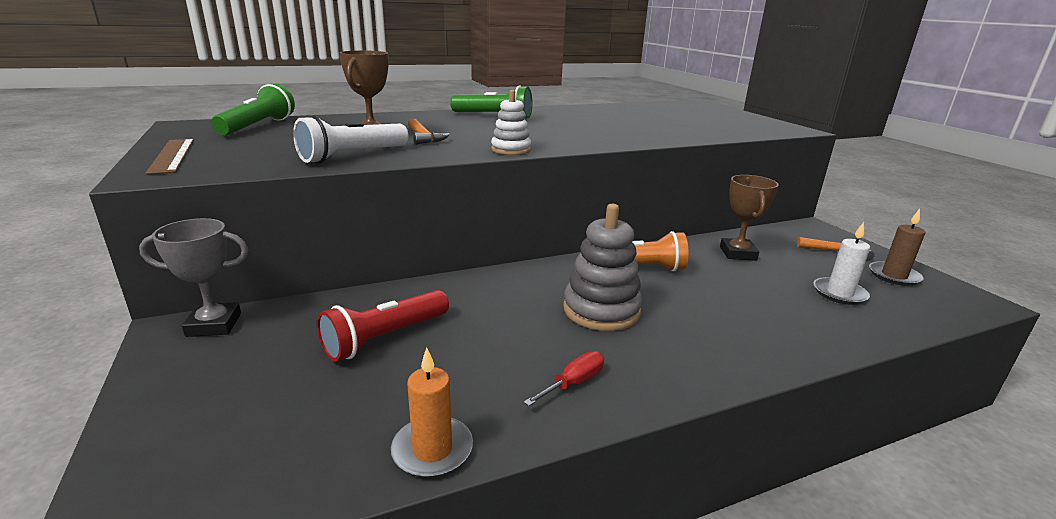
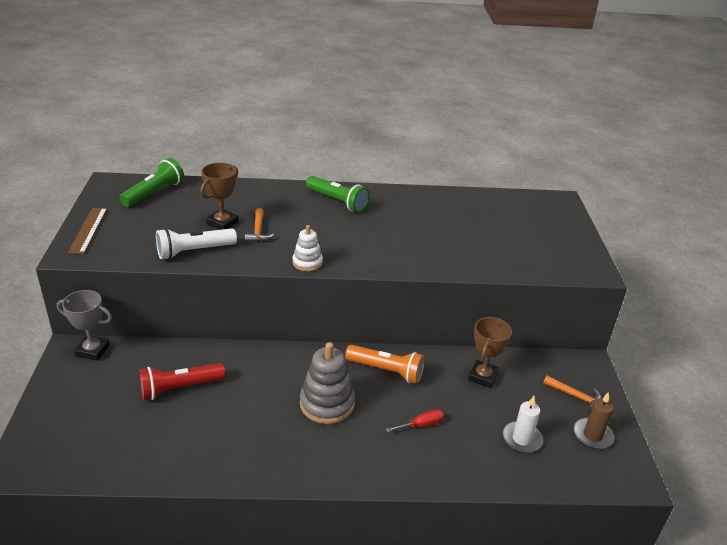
camera: 20 degrees right, 10 degrees up
(432, 450) = (165, 471): orange candle -> none
(573, 383) = (266, 454): red screwdriver -> red screwdriver (421, 425)

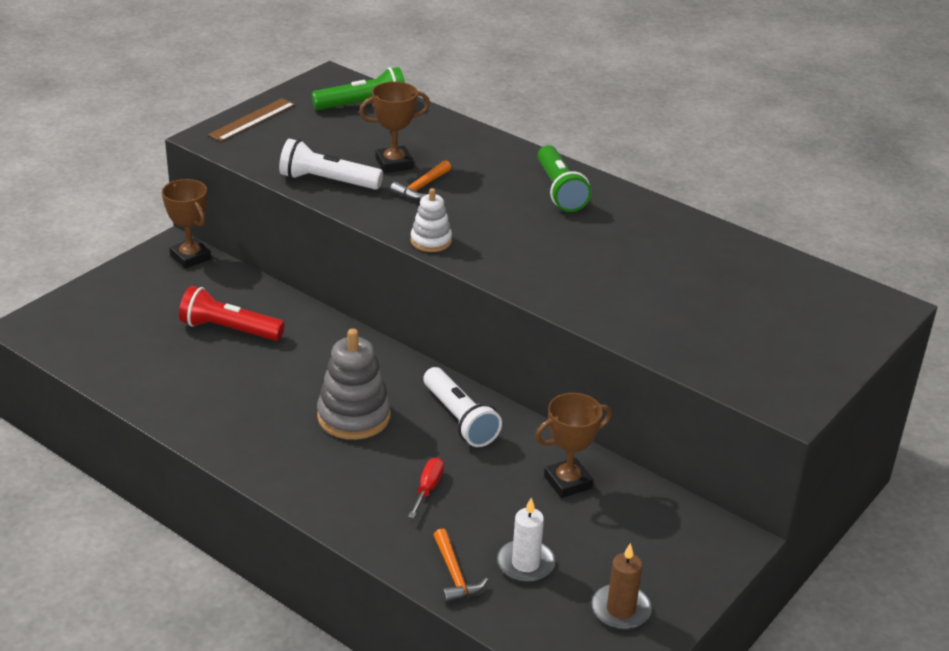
camera: 40 degrees right, 0 degrees up
(92, 350) = (190, 257): grey trophy -> brown trophy
(386, 371) = (459, 419): orange flashlight -> white flashlight
(421, 425) = (428, 488): red screwdriver -> red screwdriver turned 90 degrees counterclockwise
(575, 396) = (659, 563): orange hammer -> orange hammer (455, 574)

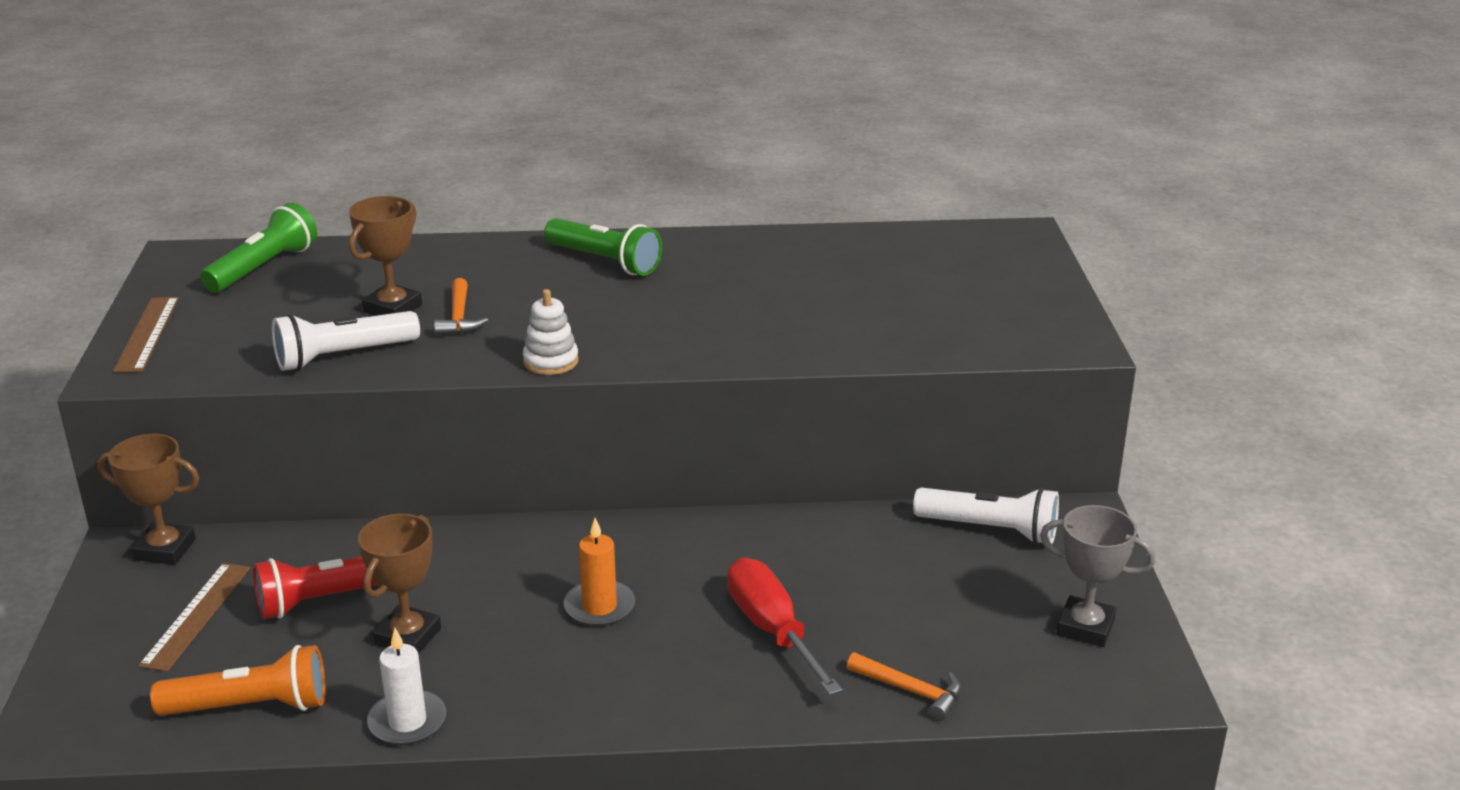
camera: 40 degrees left, 5 degrees down
(125, 366) = (250, 706): none -> orange flashlight
(160, 302) = (196, 615): none -> brown ruler
(354, 416) = (599, 607): grey stacking toy -> orange candle
(428, 488) = (772, 630): red screwdriver -> red screwdriver, size x1.85
(459, 419) = (708, 549): white flashlight -> white flashlight (990, 530)
(525, 564) = (955, 640): white candle -> white candle (407, 722)
(568, 482) = (886, 548): brown trophy -> brown trophy (408, 636)
(621, 610) = (1085, 627): brown candle -> grey trophy

